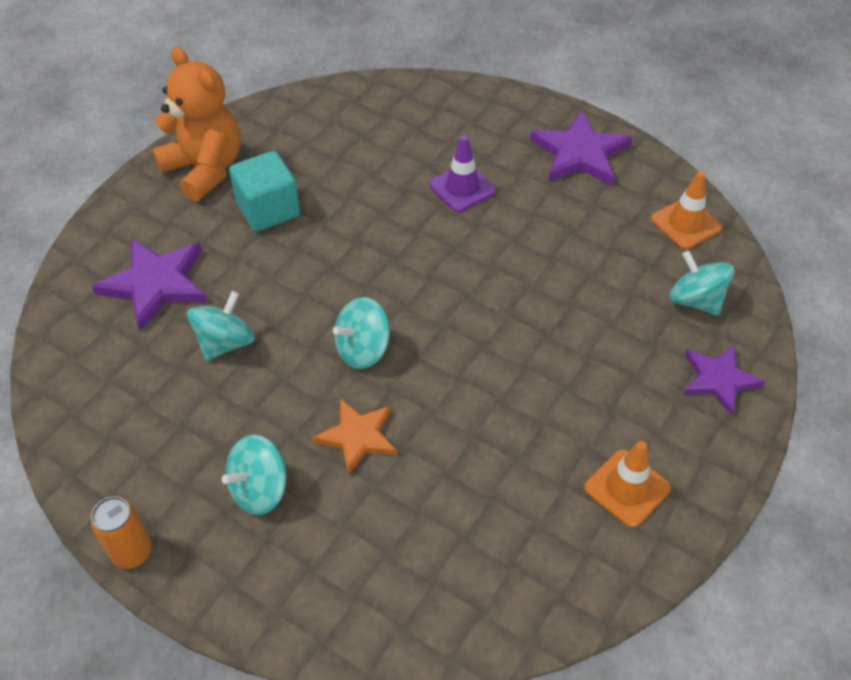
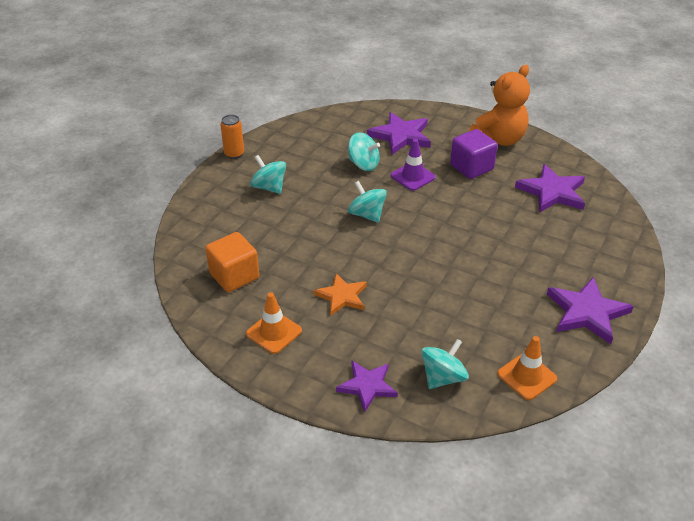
camera: 85 degrees right, 10 degrees down
(268, 210) = (471, 167): turquoise cube -> purple cube
(346, 137) = (552, 192): none -> purple star
(358, 437) = (304, 218): orange star -> orange star (342, 296)
(462, 188) = (522, 249): purple traffic cone -> purple traffic cone (413, 176)
(498, 546) = (234, 276): none -> orange cube

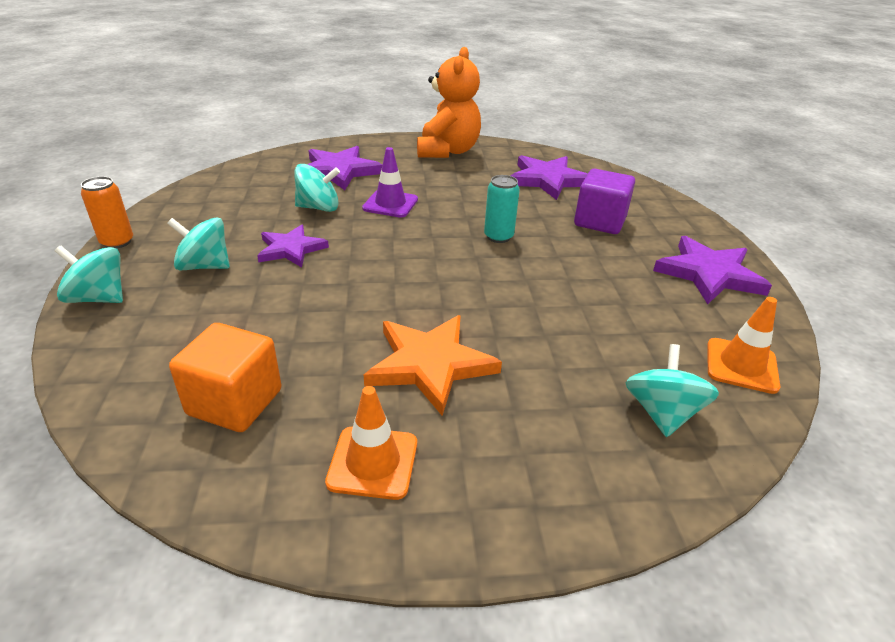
camera: 35 degrees left, 5 degrees down
(342, 296) = (430, 364): orange star -> orange star, size x1.50
(367, 215) = (372, 257): turquoise spinning top -> turquoise spinning top (99, 298)
(367, 386) = (586, 476): purple star -> purple star (291, 249)
(463, 228) = (498, 237): none -> turquoise can
(471, 167) = (446, 180): purple cube -> purple cube (599, 221)

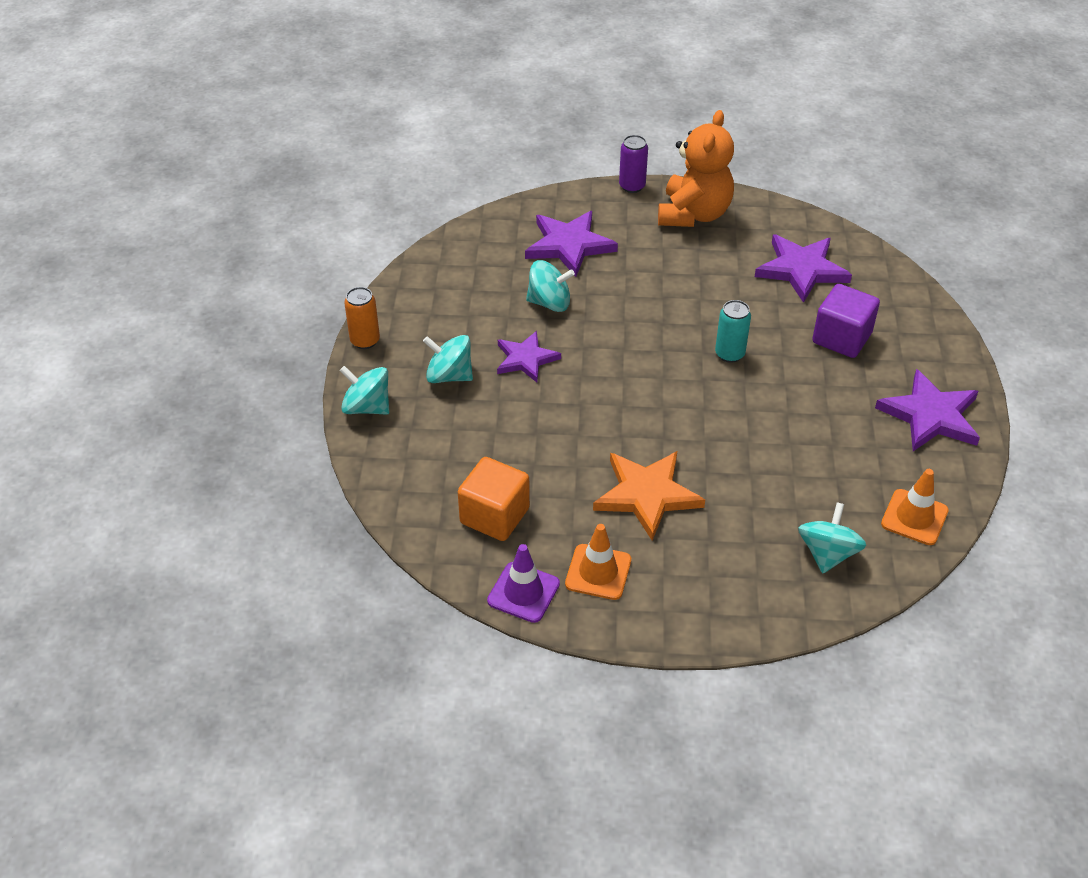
camera: 10 degrees right, 10 degrees up
(390, 204) = (623, 301): purple traffic cone -> purple traffic cone (523, 592)
(393, 137) = (632, 186): none -> purple can

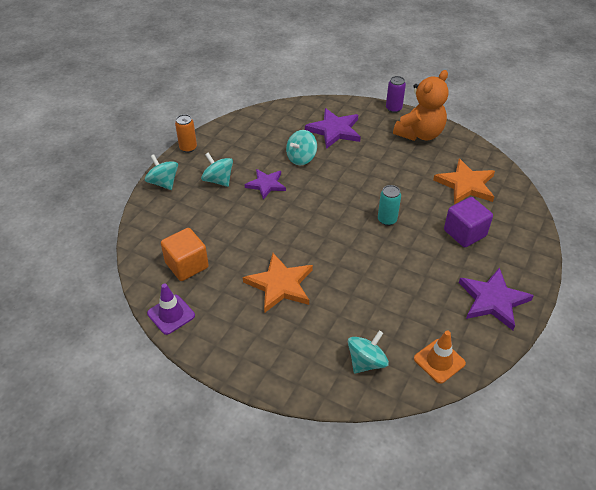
camera: 25 degrees right, 0 degrees up
(549, 303) = (301, 158): turquoise spinning top -> turquoise spinning top turned 105 degrees clockwise
(598, 572) = (220, 319): orange traffic cone -> none
(801, 269) = (466, 185): purple star -> orange star

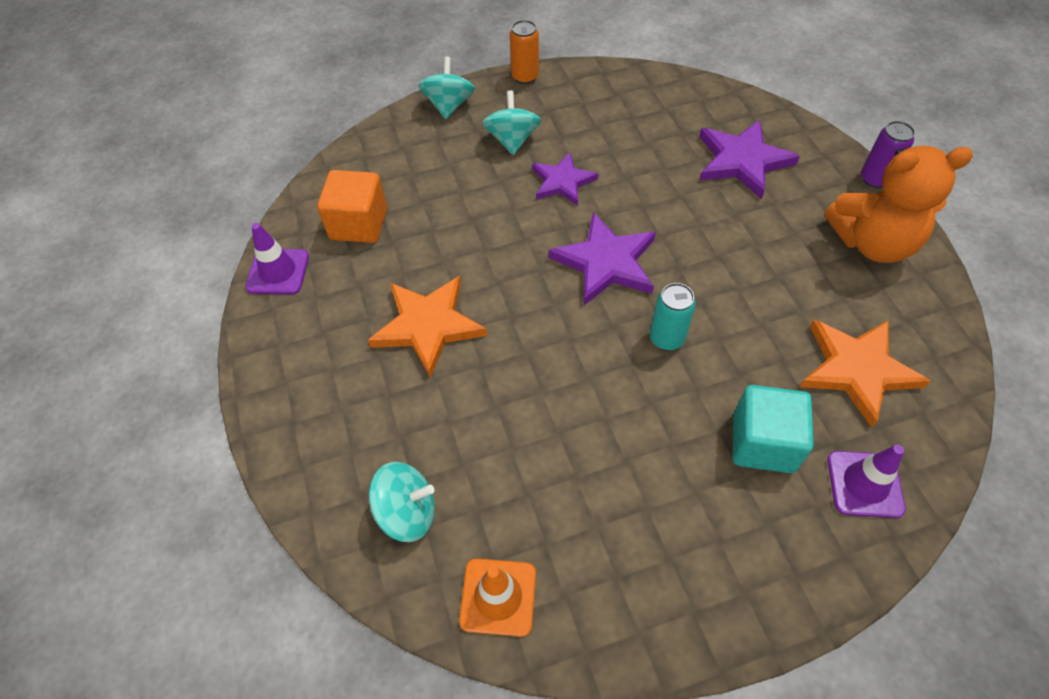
camera: 45 degrees right, 10 degrees up
(301, 158) = (649, 173): turquoise spinning top -> none
(464, 233) = (763, 443): purple cube -> turquoise cube
(493, 300) = (683, 579): purple star -> purple star (606, 262)
(511, 222) = (865, 484): none -> purple traffic cone

